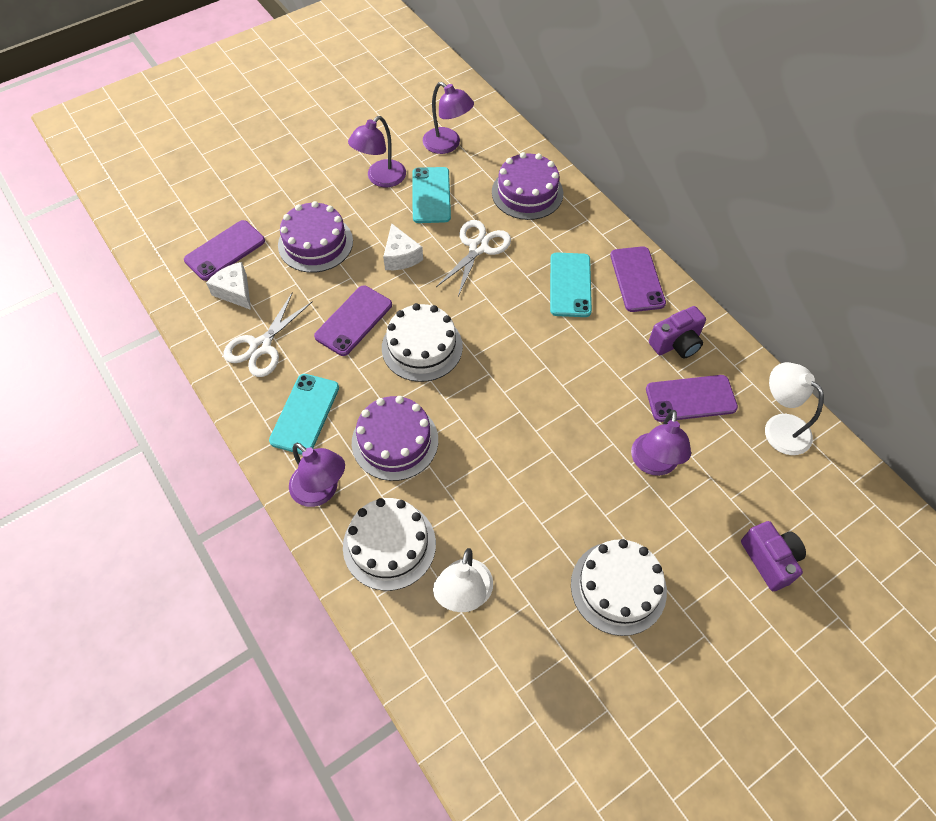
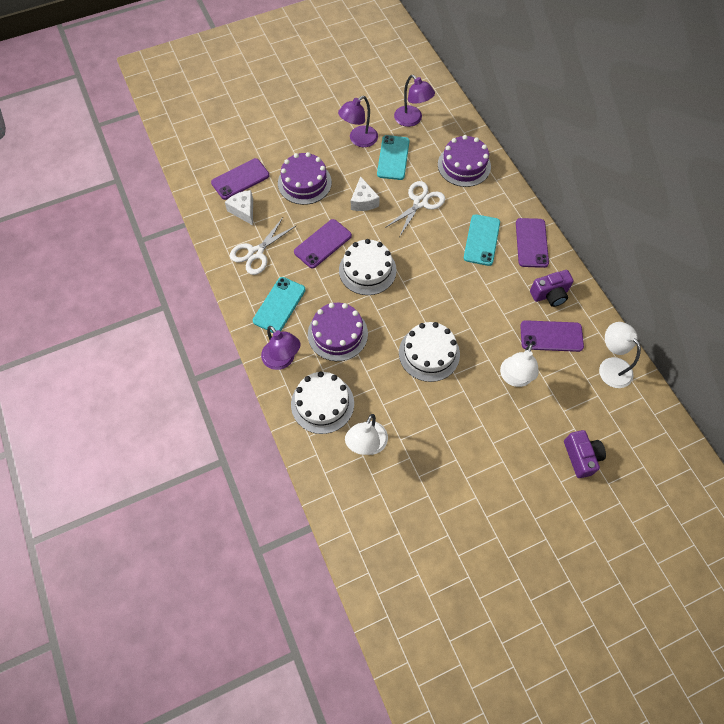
camera: 10 degrees right, 5 degrees up
(618, 587) = (472, 457): white cake -> white cake (429, 353)
(653, 464) = (514, 378): purple lamp -> white lamp

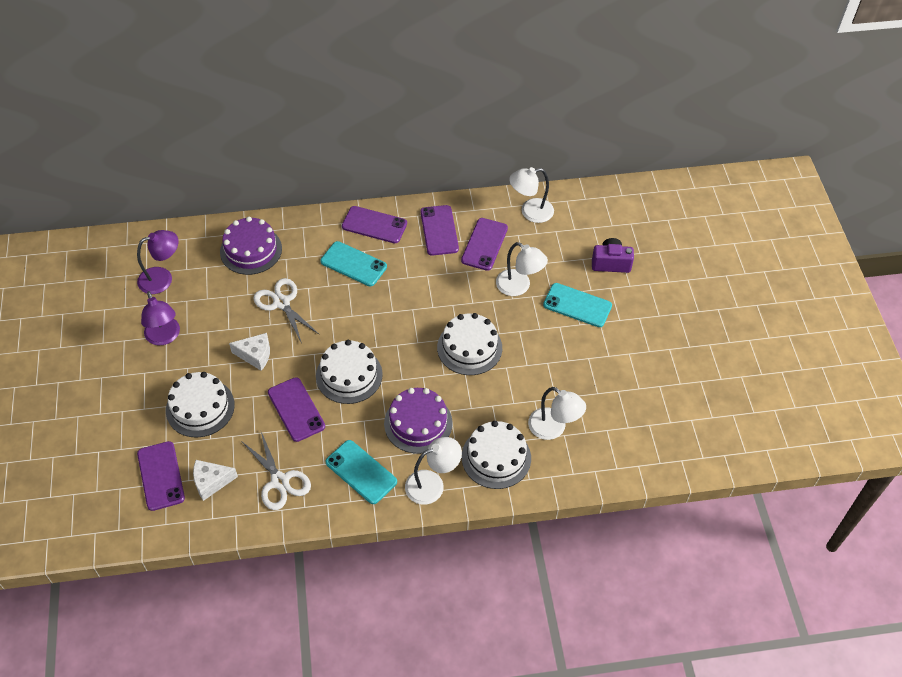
camera: 75 degrees left, 10 degrees down
(282, 360) = (432, 484): purple lamp -> white lamp
(304, 182) = (200, 407): purple cake -> white cake
(393, 158) = (208, 311): turquoise phone -> turquoise phone (577, 305)
(550, 294) = (439, 230): purple camera -> purple phone

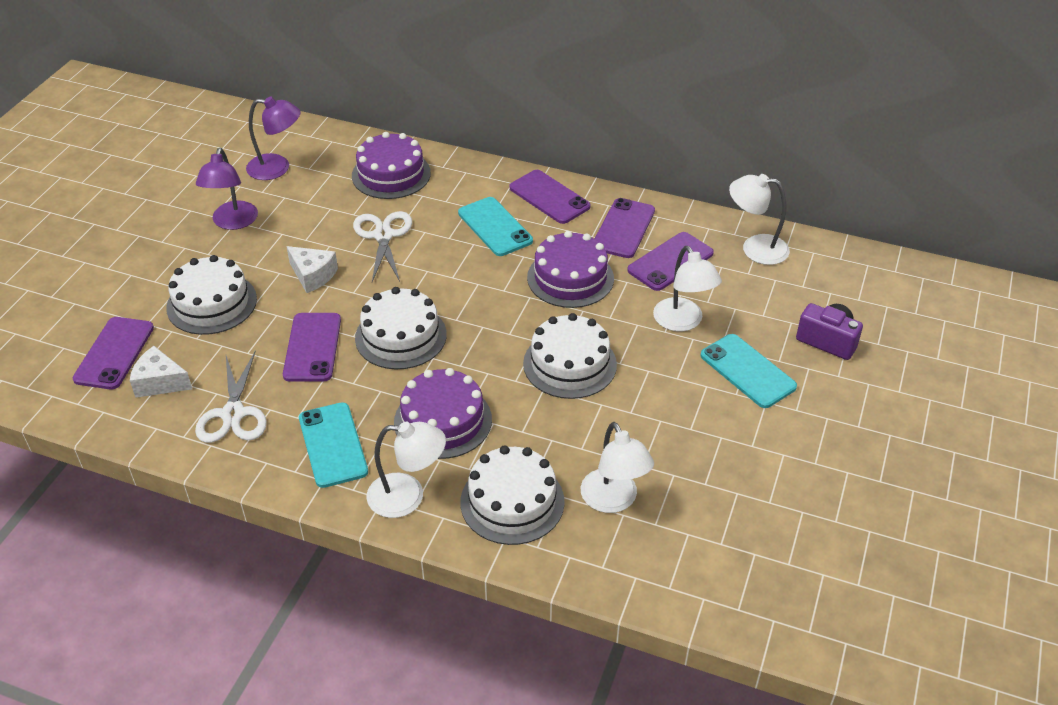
camera: 30 degrees right, 10 degrees down
(429, 283) = (570, 278): none -> purple cake

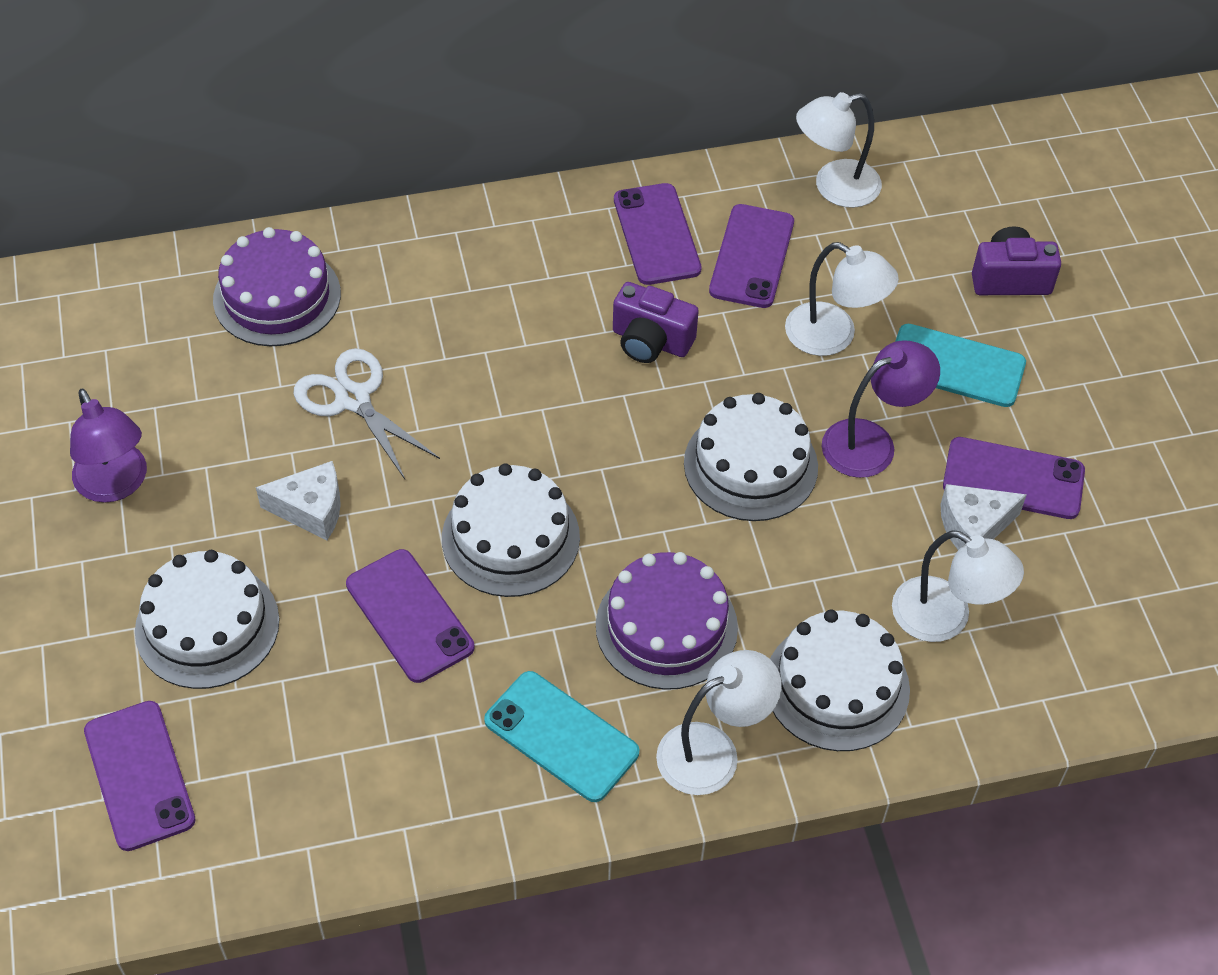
camera: 35 degrees left, 10 degrees up
(160, 382) = (248, 780): white cheese -> white cheese (973, 527)
(233, 414) = (392, 768): white scissors -> none
(277, 168) = (99, 364): purple lamp -> purple lamp (871, 442)
(495, 227) = (491, 312): turquoise phone -> none
(549, 197) = (524, 231): purple phone -> purple phone (1013, 479)
(570, 278) = (651, 341): purple cake -> purple camera

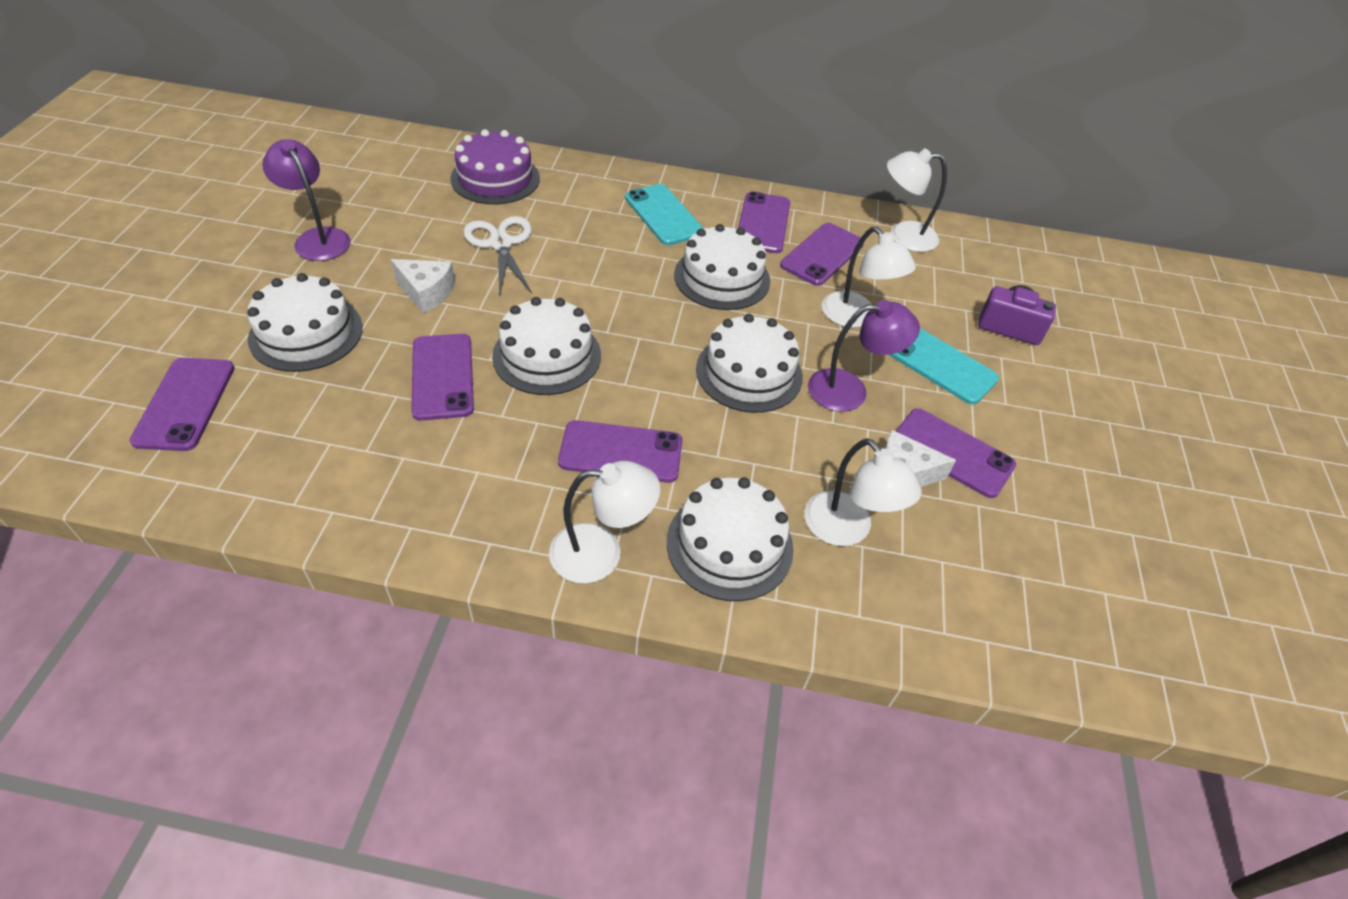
camera: 20 degrees right, 5 degrees down
(116, 485) = (318, 238): purple lamp -> purple lamp turned 150 degrees clockwise
(561, 736) = (492, 495): turquoise phone -> turquoise phone (663, 215)
(651, 341) = (722, 278): purple camera -> white cake
(666, 626) = (621, 452): purple cake -> purple phone

